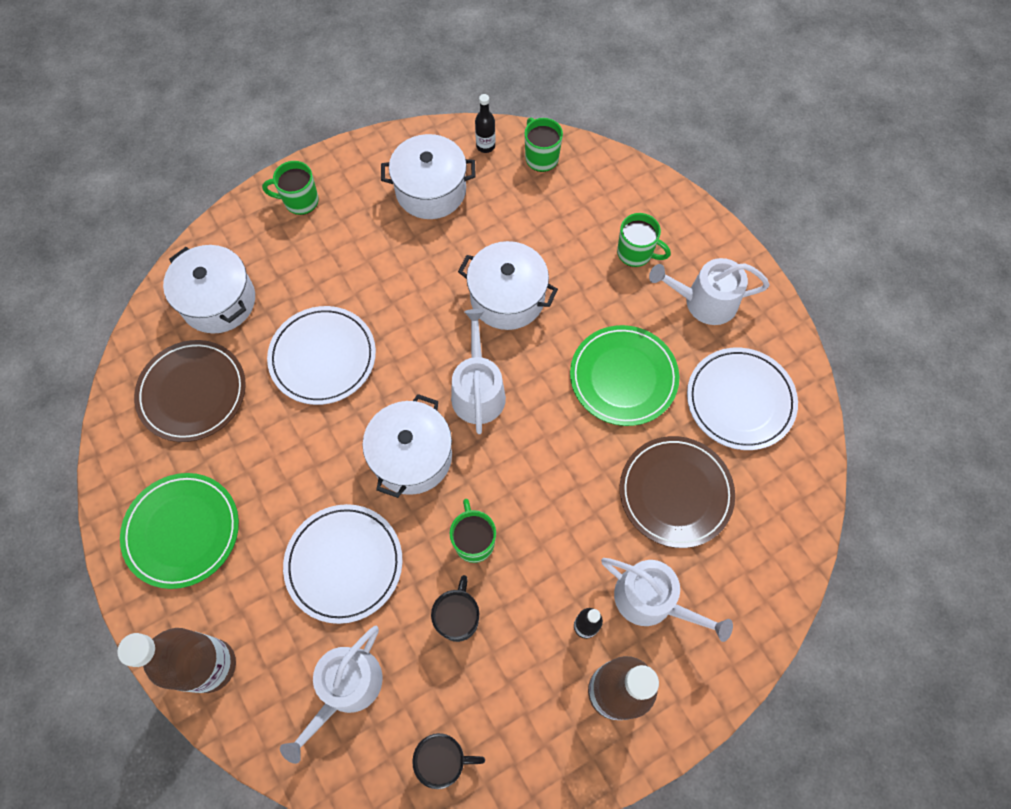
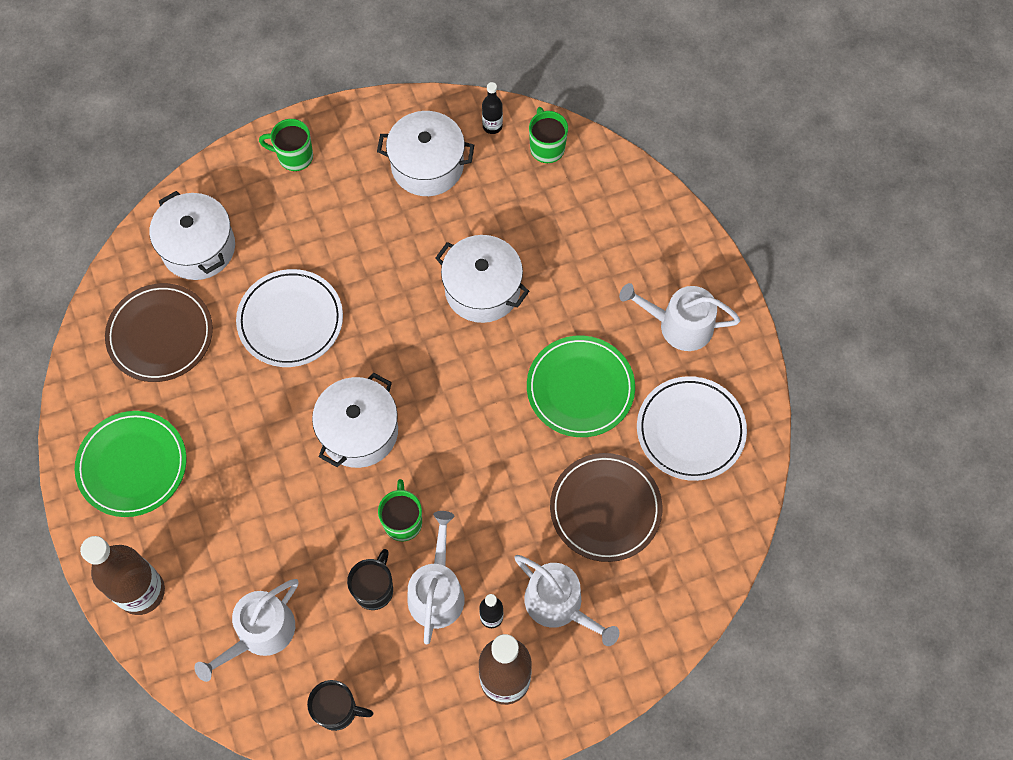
camera: 10 degrees right, 0 degrees up
(344, 564) = (277, 521): white plate -> none
(478, 391) = (435, 378): white watering can -> white watering can (437, 591)
(635, 253) = (621, 264): green mug -> none

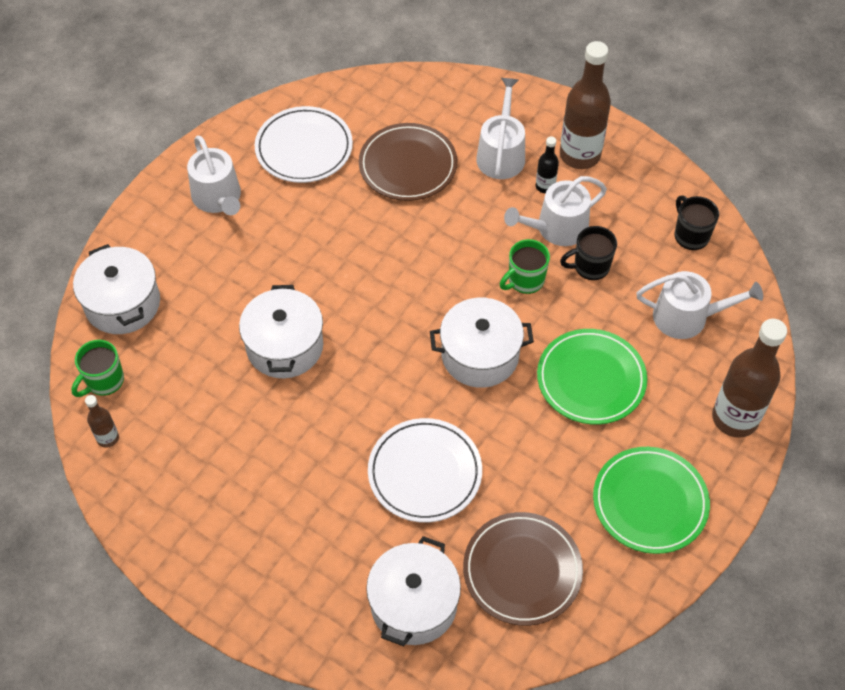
camera: 125 degrees left, 10 degrees down
(294, 156) = (255, 588): green mug -> none
(427, 165) = (187, 465): white pot -> white pot (122, 303)
(492, 126) = (108, 438): black bottle -> brown bottle
(580, 388) = (323, 231): green plate -> green plate (591, 379)

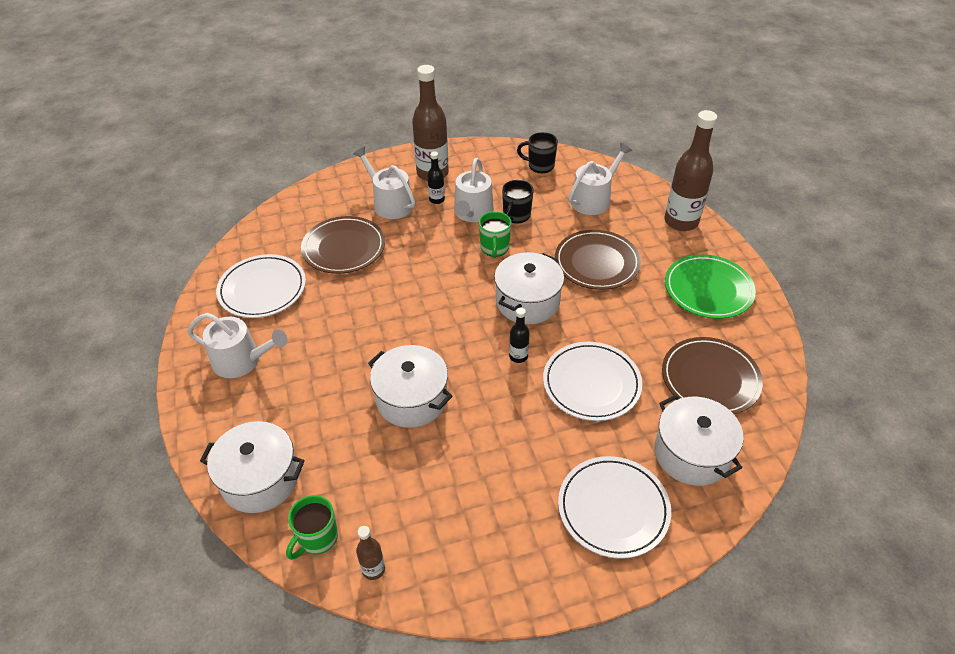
camera: 50 degrees left, 10 degrees down
(104, 381) = (317, 538): green mug -> green mug turned 45 degrees clockwise
(299, 573) = (613, 508): none -> white plate
(404, 393) = (518, 356): none -> black bottle
(591, 379) = (596, 263): green plate -> brown plate

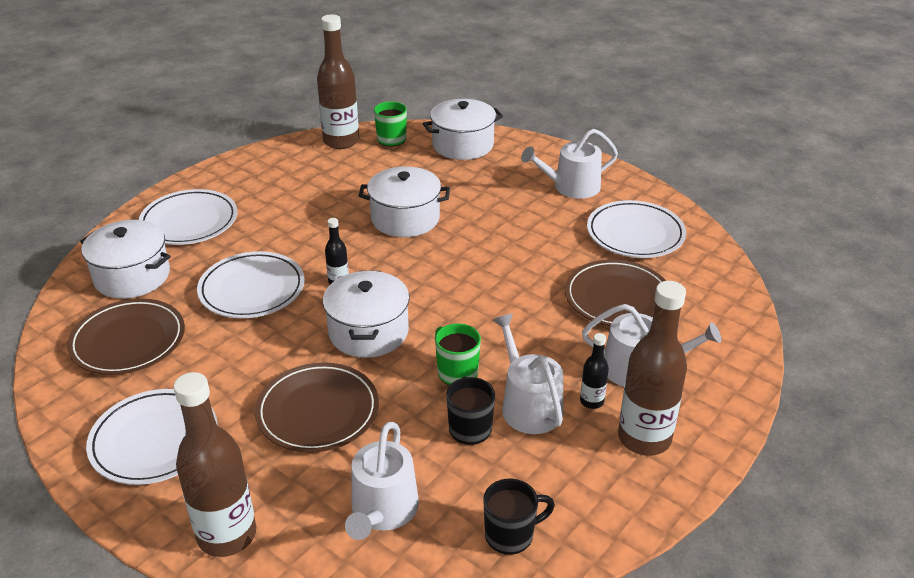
camera: 145 degrees right, 10 degrees down
(373, 569) = (341, 141): brown bottle -> brown bottle, size x2.13
(708, 289) = (154, 440): green plate -> white plate

